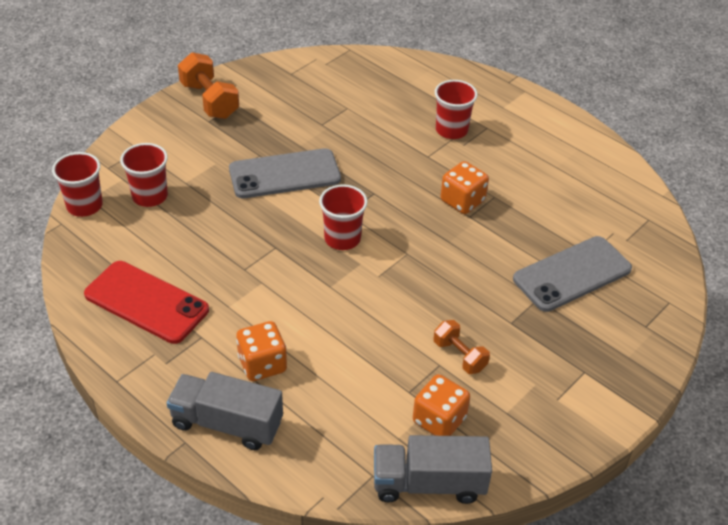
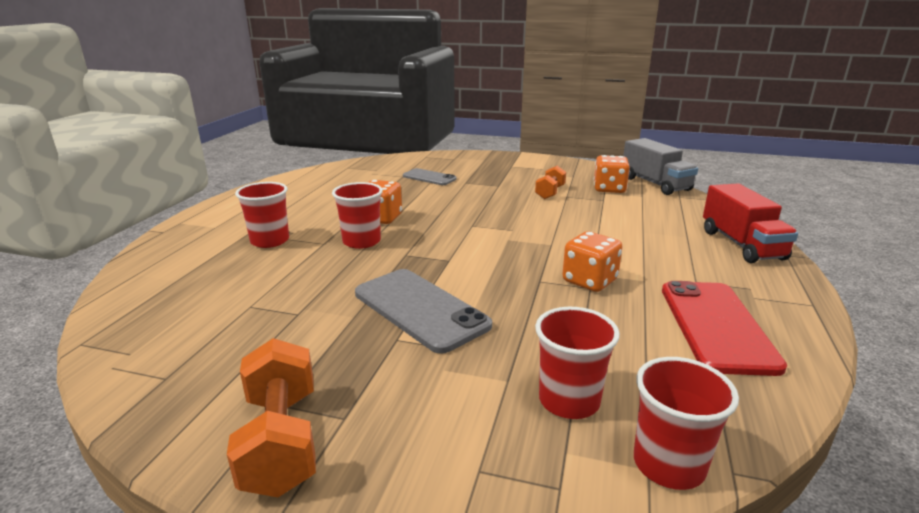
camera: 115 degrees left, 20 degrees down
(209, 101) = (281, 441): orange dumbbell -> orange dumbbell turned 45 degrees counterclockwise
(227, 423) = (741, 245): grey truck -> red truck
(262, 364) = (671, 247): orange dice -> orange dice (589, 281)
(342, 238) = (487, 253): red cup -> red cup (361, 241)
(572, 274) = (429, 177): grey phone -> grey phone, size x0.59

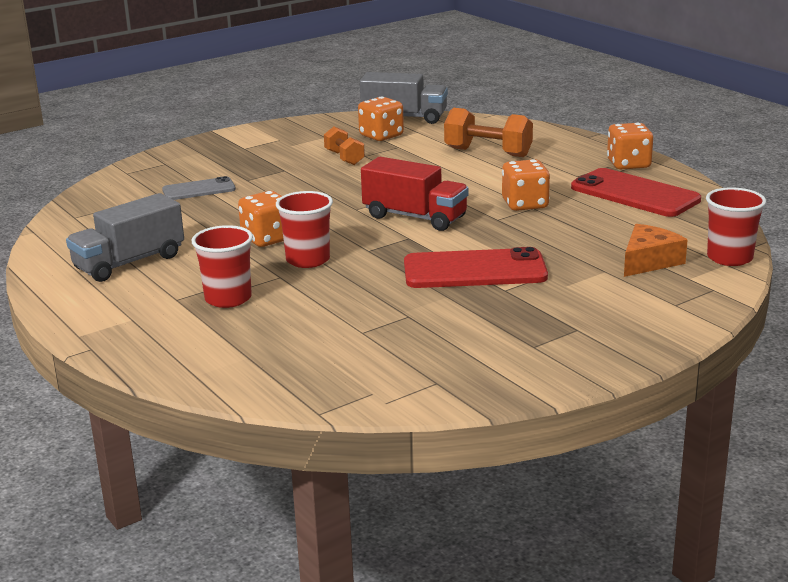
camera: 50 degrees left, 0 degrees up
(281, 441) = (576, 353): orange dumbbell -> orange dumbbell (488, 152)
(299, 198) = (129, 262): none -> grey truck
(420, 309) = (474, 270): grey phone -> red phone
(569, 401) = (649, 261): red cup -> orange cheese
(741, 245) = (554, 141): red truck -> red truck (415, 217)
(775, 296) = (628, 164): none -> orange dice

